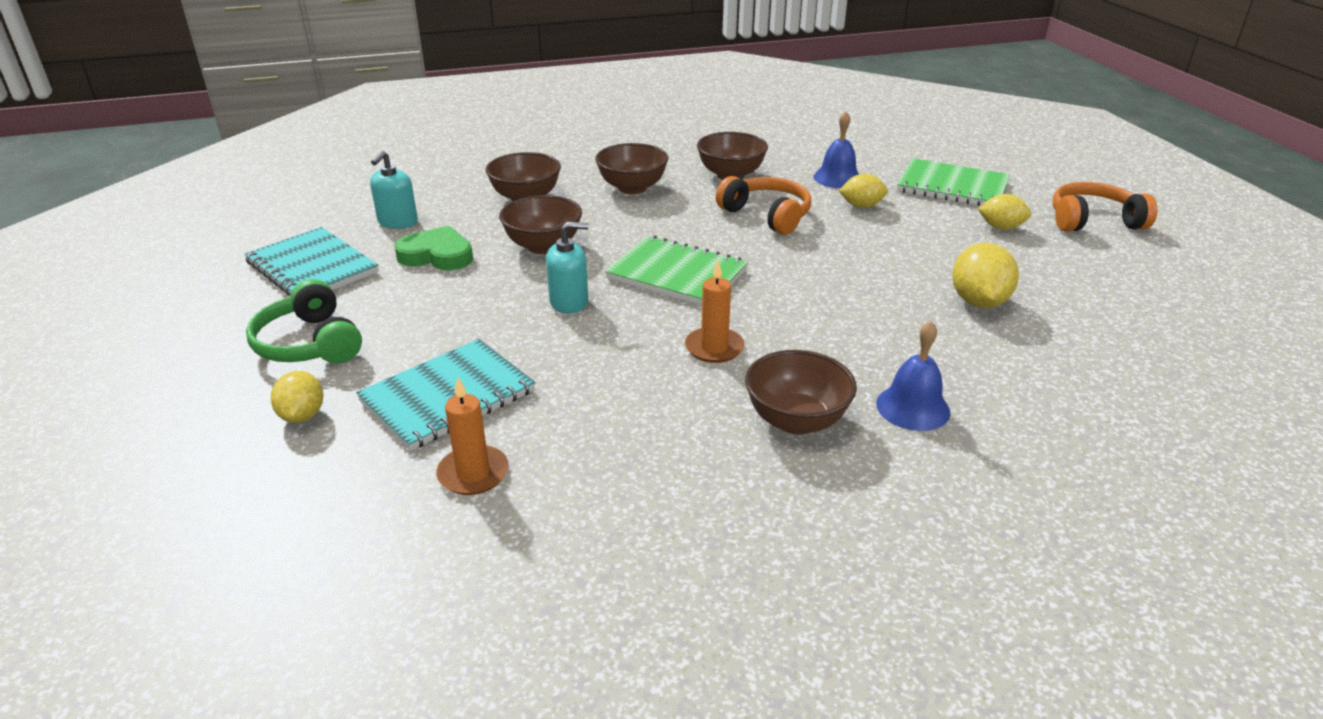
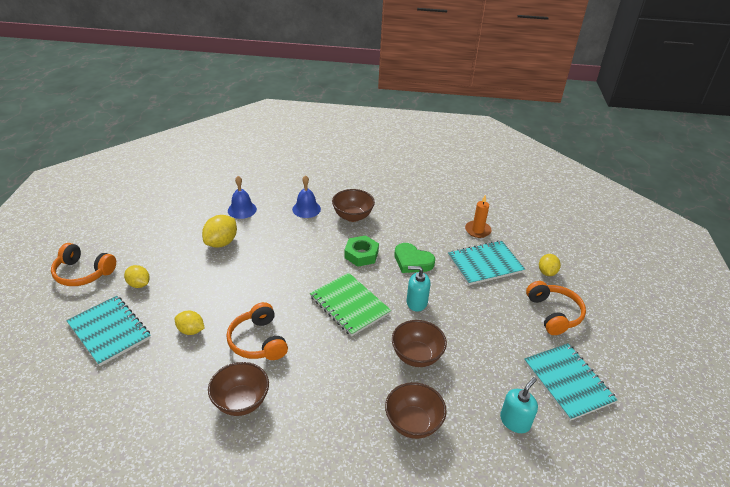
camera: 160 degrees left, 5 degrees up
(310, 343) = (553, 314): green headphones -> orange headphones
(437, 255) = (486, 369): green heart -> green heart (412, 261)
(632, 188) = (326, 409): brown bowl -> none
(714, 348) = (361, 254): orange candle -> green nut
(837, 178) = (169, 369): blue bell -> blue bell (242, 209)
(952, 186) = (109, 331): green notebook -> turquoise notebook

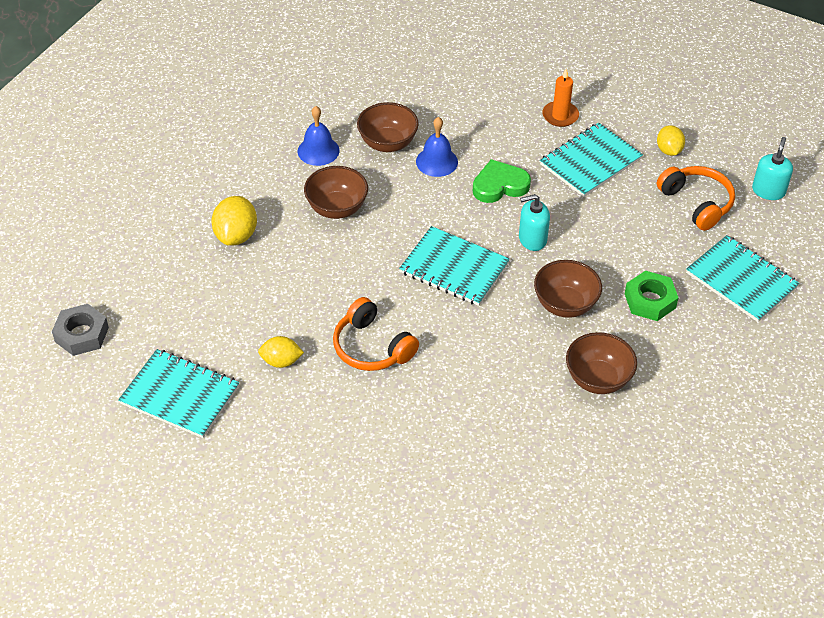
camera: 20 degrees left, 10 degrees up
(83, 273) = (82, 334): orange headphones -> grey nut
(139, 284) = (169, 326): yellow lemon -> none
(241, 402) = (397, 420): brown bowl -> brown bowl (337, 208)
(242, 209) = (230, 178): blue bell -> blue bell (437, 161)
(350, 305) = (454, 268): green notebook -> turquoise notebook
(361, 254) = (430, 196): green nut -> green nut (650, 300)
(412, 261) = (499, 185): green heart -> green heart turned 150 degrees clockwise
(515, 421) = (702, 341): turquoise soap dispenser -> turquoise soap dispenser (768, 191)

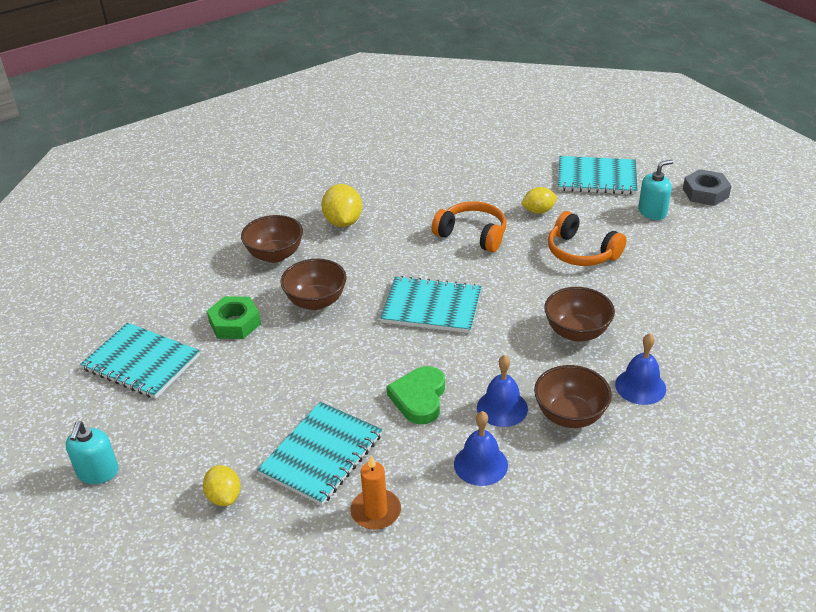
camera: 165 degrees right, 10 degrees down
(236, 235) = (652, 286): yellow lemon -> yellow lemon (343, 222)
(473, 127) = (480, 464): none -> blue bell
(499, 185) = (419, 398): green heart -> green heart turned 135 degrees clockwise
(532, 239) = (364, 351): turquoise soap dispenser -> turquoise soap dispenser (652, 212)
(696, 203) = (188, 434): orange headphones -> orange headphones (581, 252)

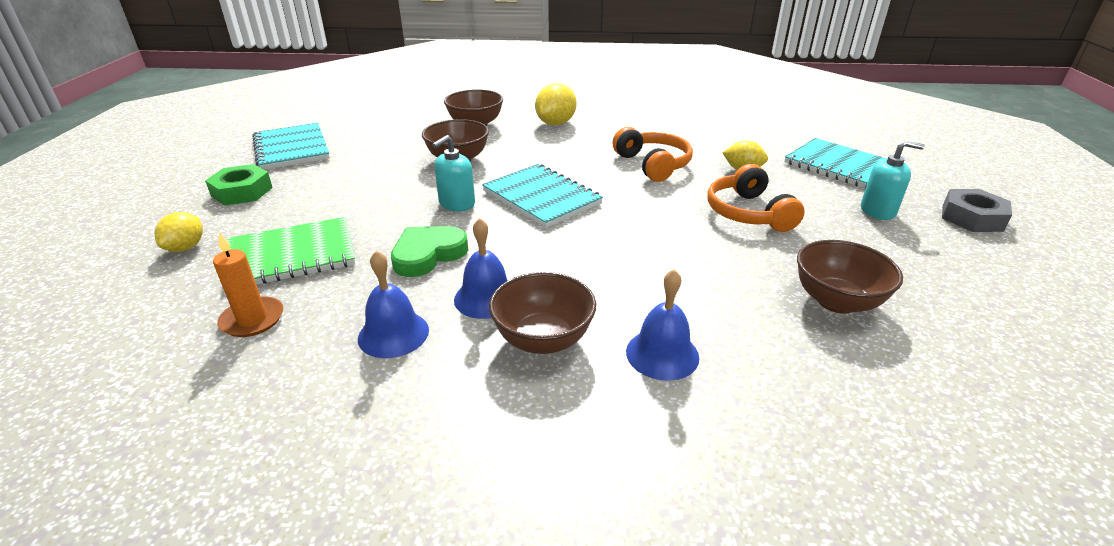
camera: 35 degrees right, 5 degrees down
(98, 472) = (156, 194): turquoise soap dispenser -> turquoise soap dispenser (456, 204)
(235, 323) = (383, 151): green nut -> green nut (242, 192)
(321, 454) = (291, 255): turquoise notebook -> green notebook
(576, 332) = (654, 272): brown bowl -> brown bowl (836, 301)

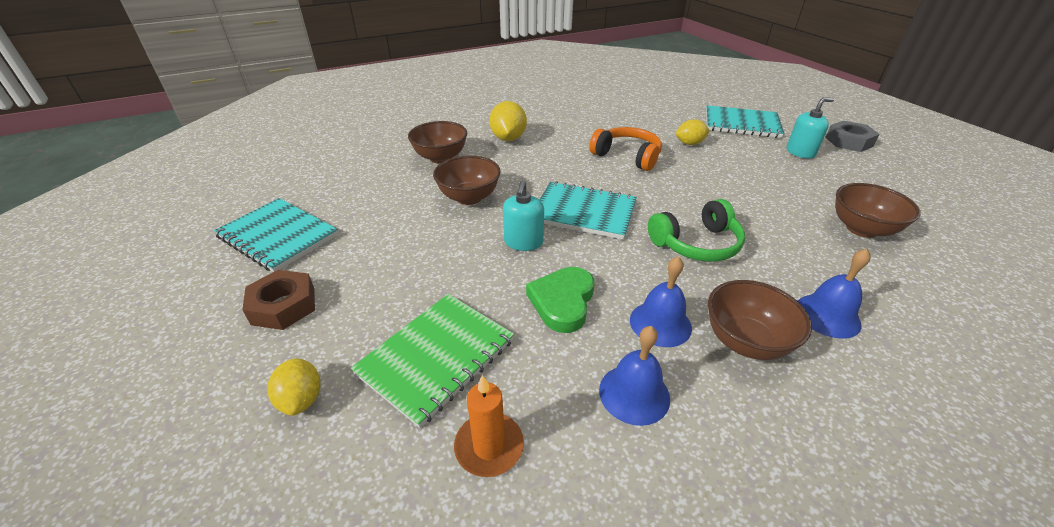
camera: 30 degrees left, 5 degrees up
(242, 192) = (283, 306): green nut -> brown nut
(613, 253) = (696, 244): none -> green headphones
(748, 213) = (735, 178): orange headphones -> none

